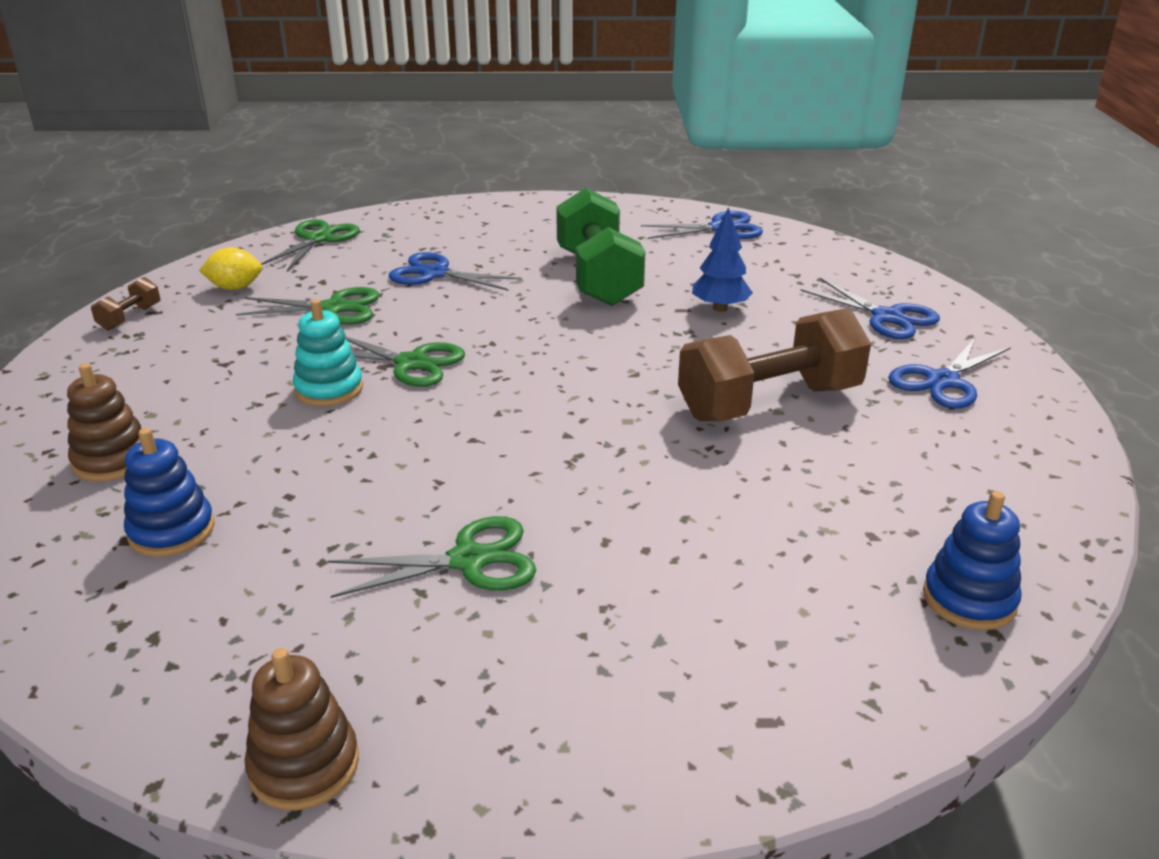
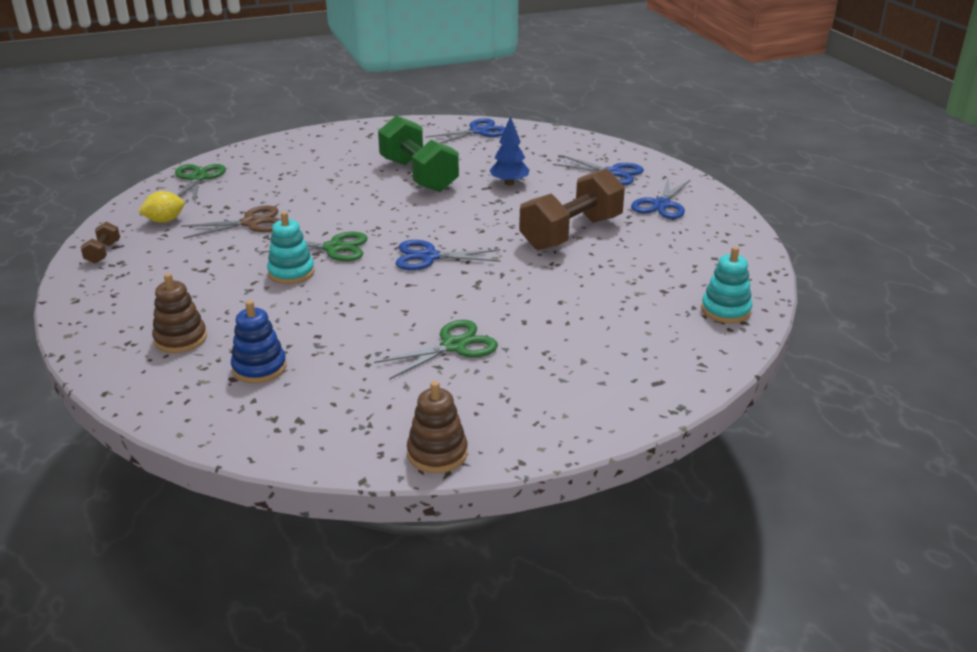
camera: 20 degrees left, 0 degrees up
(334, 308) = (251, 223): green scissors -> brown scissors
(435, 274) = (304, 189): blue scissors -> blue scissors (429, 257)
(969, 599) = (725, 310): blue stacking toy -> turquoise stacking toy

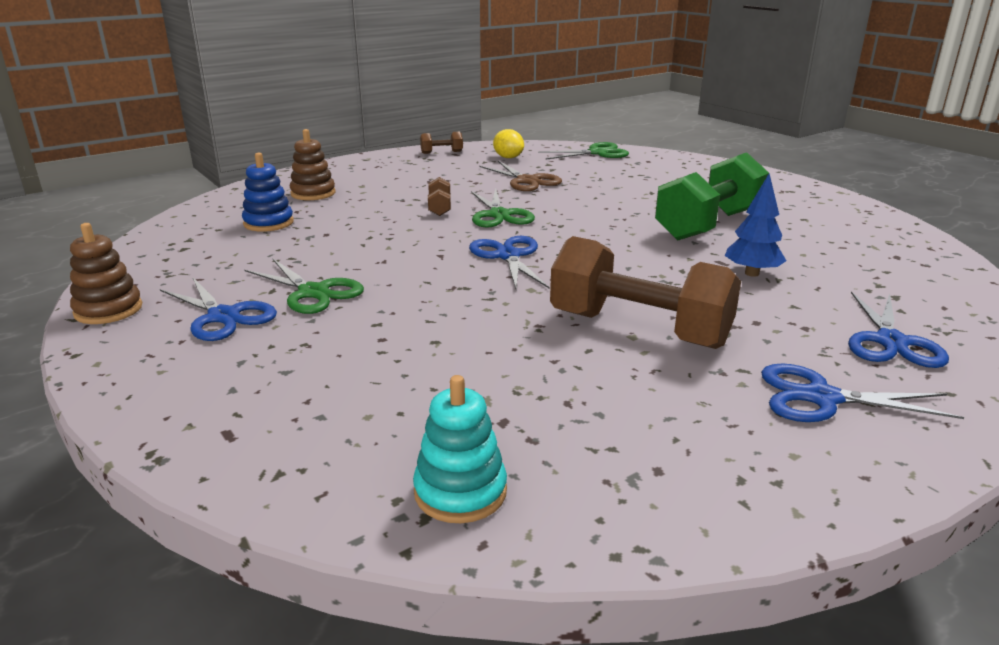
camera: 75 degrees right, 5 degrees down
(291, 273) = (439, 208): turquoise stacking toy -> brown dumbbell
(478, 131) = (889, 238): blue scissors -> blue scissors (223, 316)

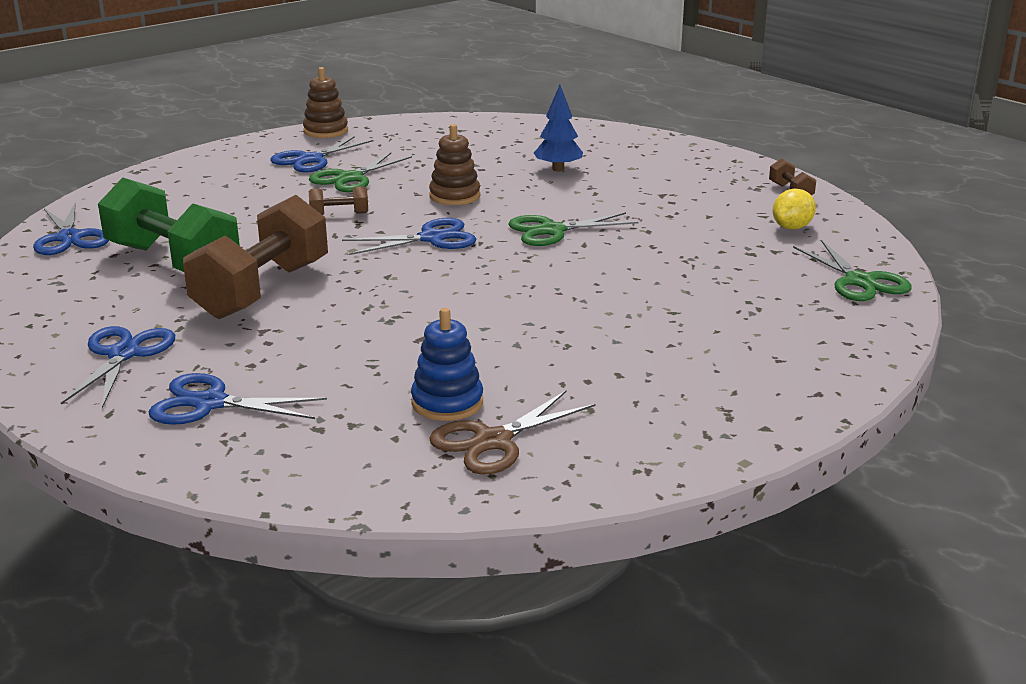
camera: 85 degrees right, 0 degrees up
(268, 223) = (505, 147): blue stacking toy -> blue stacking toy (447, 403)
(313, 193) = (596, 152): brown stacking toy -> brown stacking toy (454, 196)
(439, 208) = (568, 204): brown dumbbell -> brown dumbbell (339, 214)
(460, 492) = (69, 238): turquoise stacking toy -> blue scissors
(527, 181) = (687, 240): brown scissors -> brown scissors (493, 441)
(709, 225) = (545, 340): green dumbbell -> green dumbbell (173, 262)
(751, 273) = (387, 351): blue tree -> blue tree (558, 169)

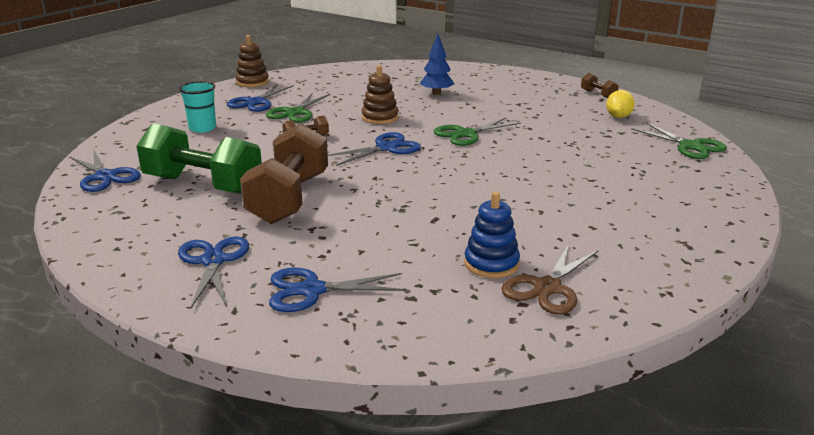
camera: 15 degrees left, 0 degrees up
(221, 188) = (202, 128): none -> turquoise cup

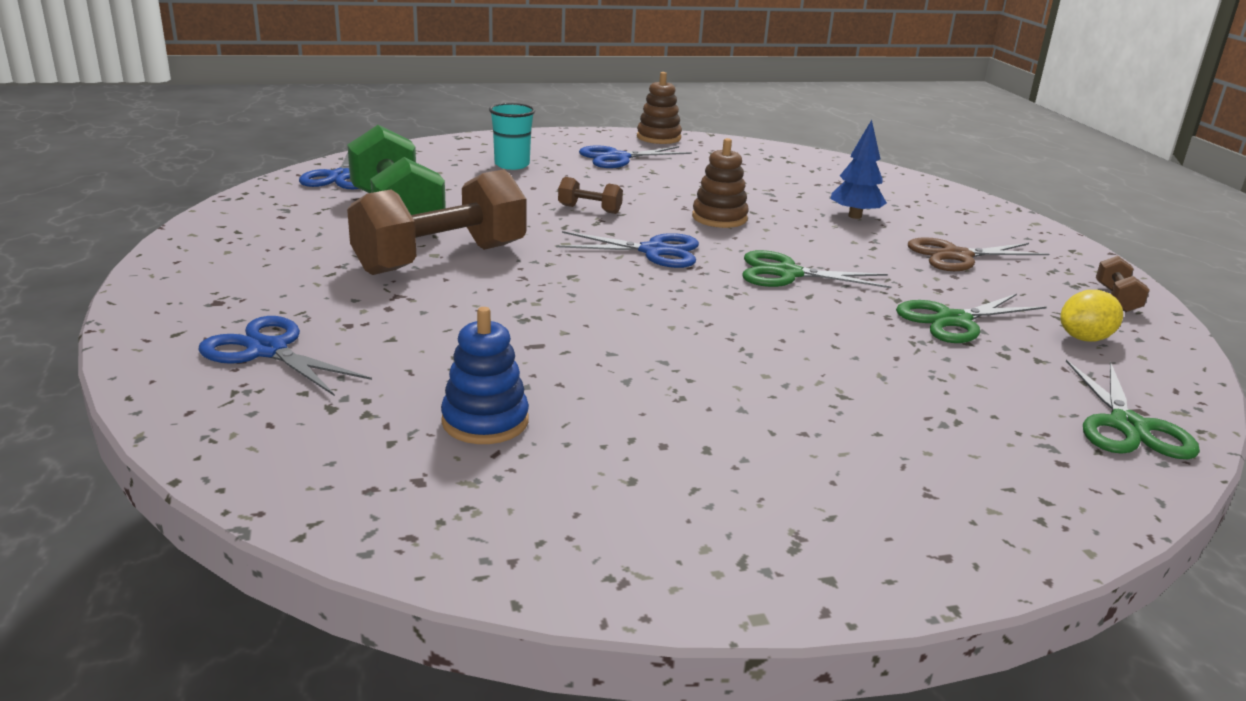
camera: 40 degrees right, 0 degrees up
(213, 261) = (256, 284): blue scissors -> none
(295, 112) = (636, 181): green scissors -> green scissors (953, 320)
(547, 288) = (485, 481): brown scissors -> brown scissors (957, 256)

